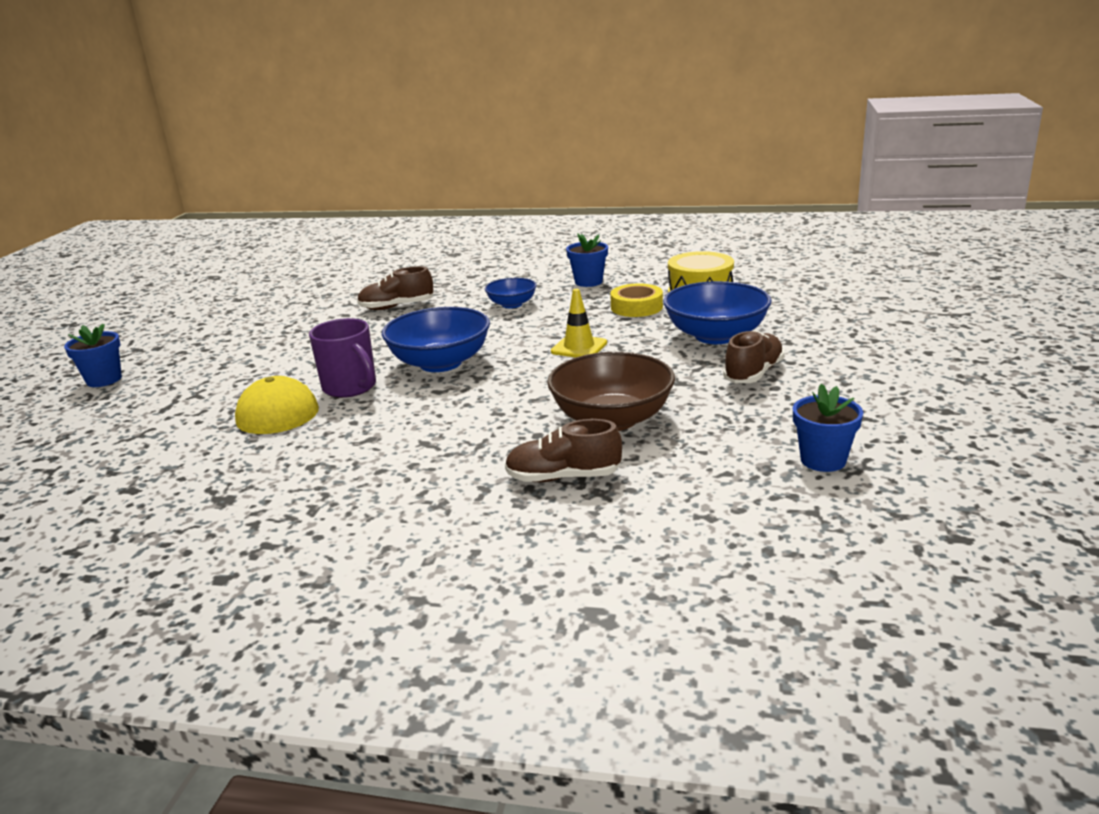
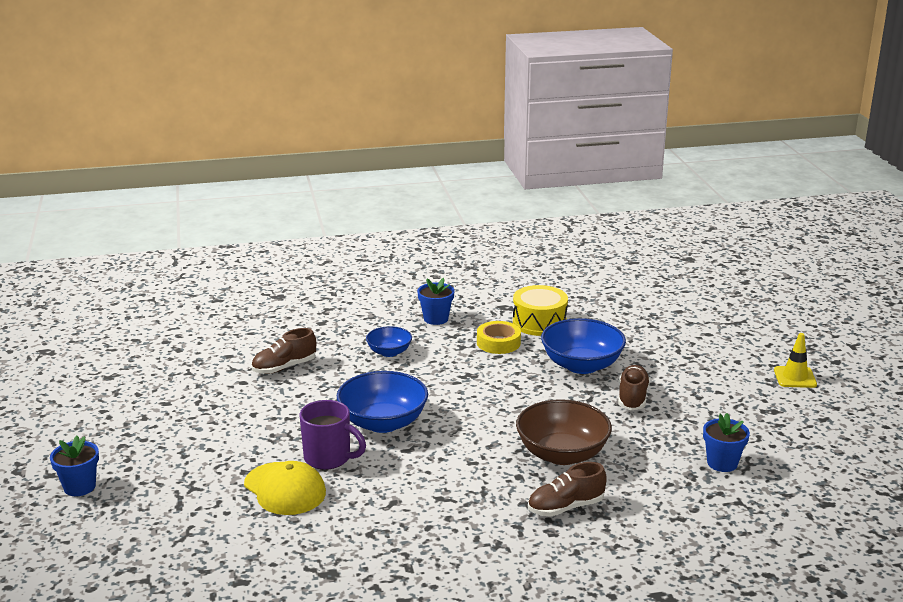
camera: 25 degrees left, 0 degrees up
(579, 347) = (484, 391): yellow traffic cone -> yellow traffic cone (795, 377)

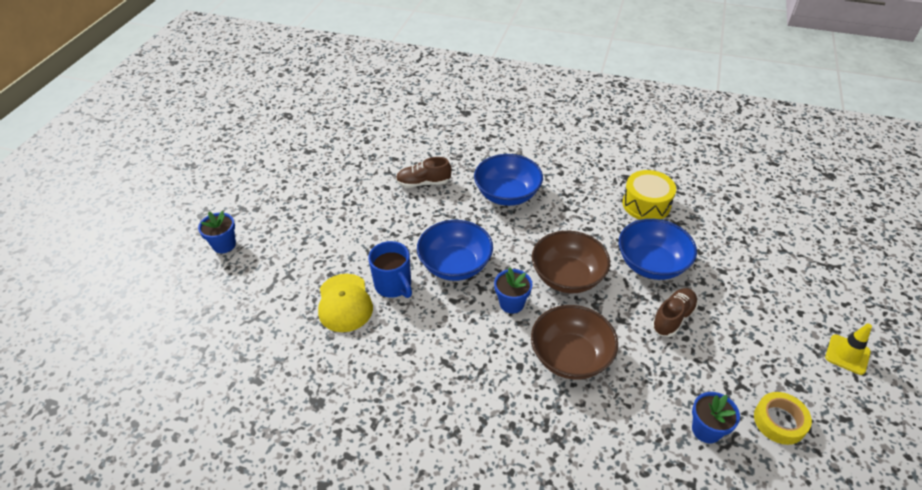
camera: 30 degrees right, 20 degrees up
(329, 458) = (393, 285): purple mug -> blue mug
(389, 352) = (507, 194): blue bowl -> blue bowl, size x1.78
(436, 319) = (565, 172): blue flower pot -> blue flower pot (511, 303)
(498, 343) = (598, 214): yellow tape -> yellow tape (779, 421)
(509, 398) = (567, 277): none -> brown bowl
(565, 507) = (534, 418): brown shoe -> none

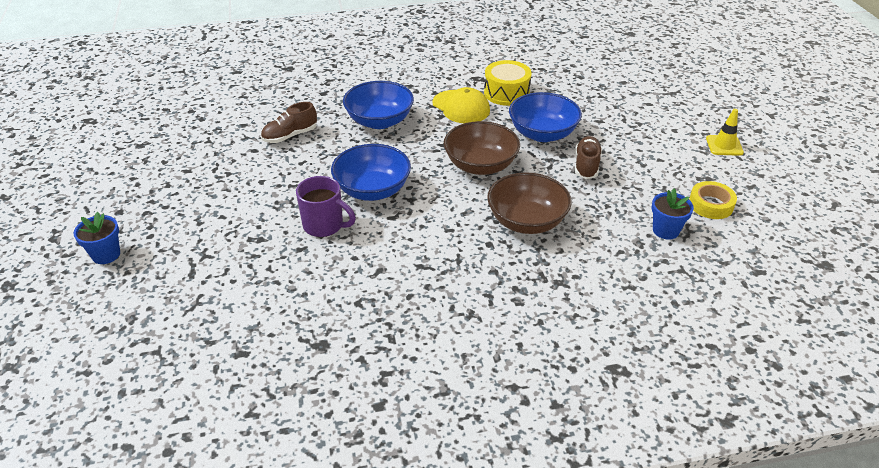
camera: 30 degrees left, 5 degrees down
(344, 303) = (285, 256): yellow cap -> yellow cap (461, 107)
(393, 285) = (324, 226): blue mug -> purple mug
(511, 303) = (447, 201): blue flower pot -> none

